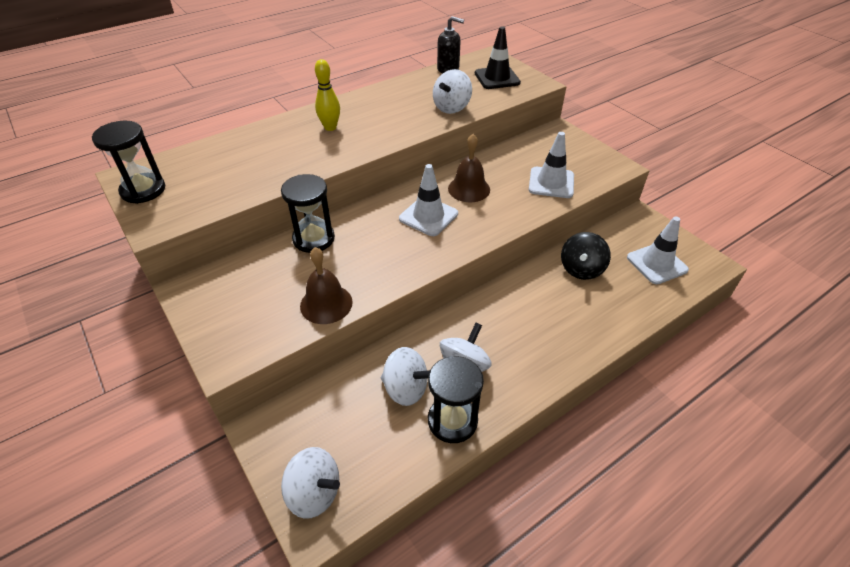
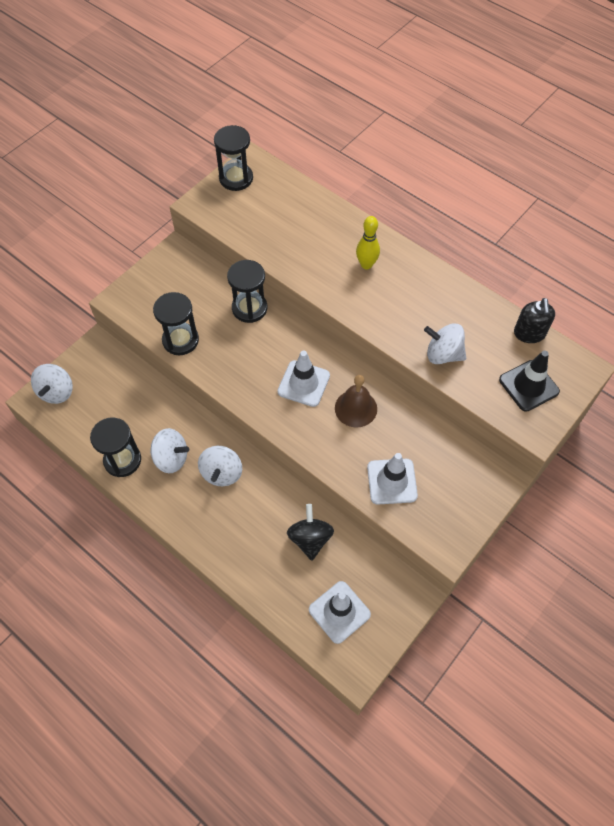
camera: 75 degrees right, 15 degrees up
(326, 304) = (180, 340): brown bell -> black hourglass
(405, 389) = (144, 423): white spinning top -> white spinning top (222, 473)
(581, 269) = (310, 539): black spinning top -> black spinning top turned 75 degrees clockwise

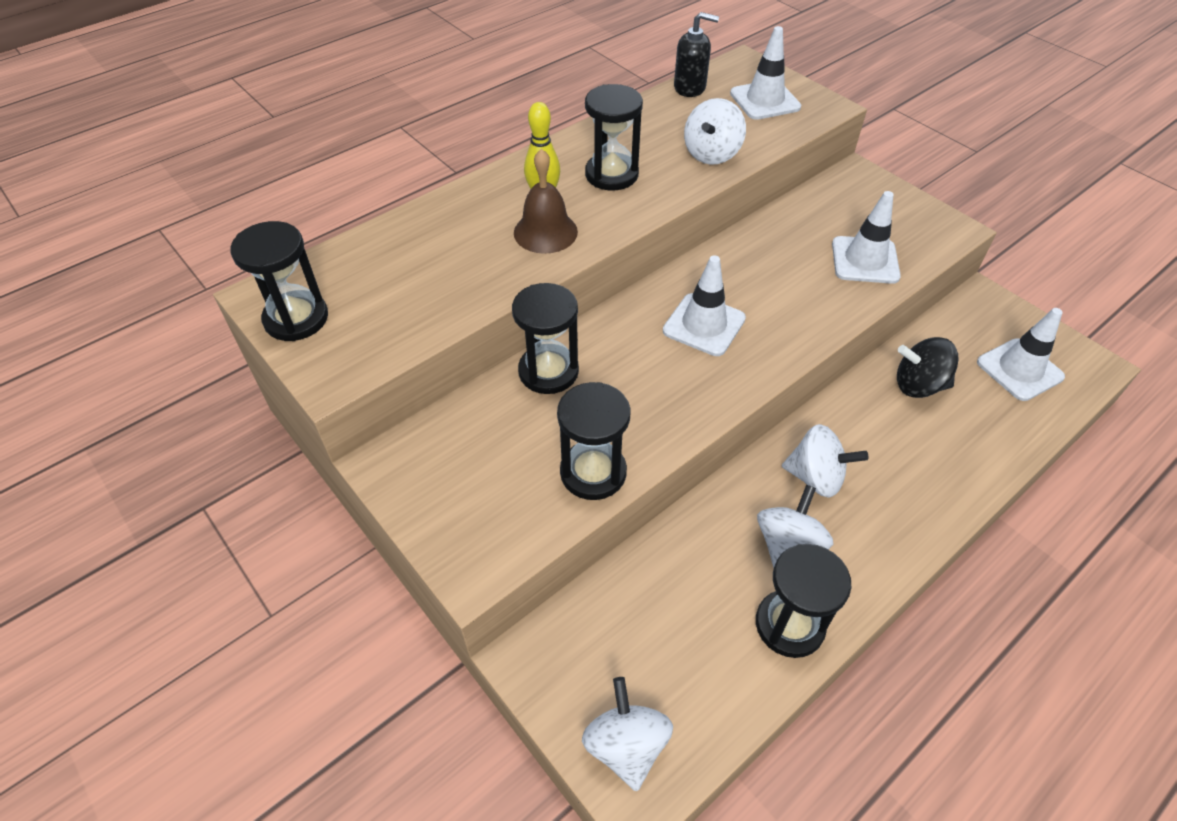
camera: 80 degrees left, 10 degrees down
(57, 392) = (626, 745): white spinning top -> white spinning top turned 120 degrees counterclockwise
(356, 408) = (751, 277): brown bell -> brown bell (545, 232)
(400, 298) = (611, 174): none -> black hourglass
(528, 386) = (765, 100): black traffic cone -> white traffic cone

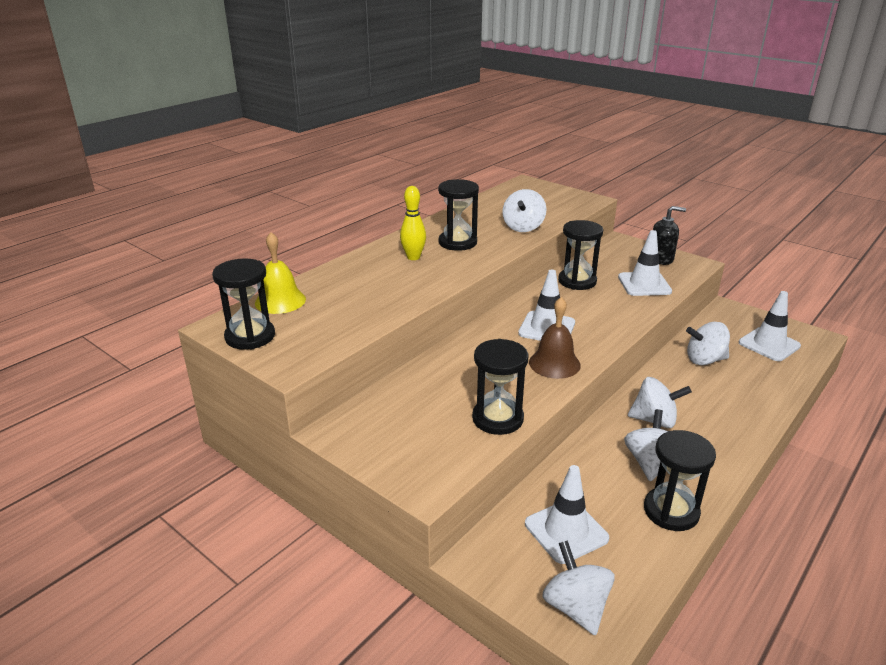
camera: 10 degrees left, 20 degrees down
(349, 259) = (280, 301): none -> yellow bell
(545, 232) = (422, 275): brown bell -> brown bell (554, 363)
(548, 371) = (442, 365): black hourglass -> black hourglass (577, 281)
(690, 87) = (494, 196): black soap dispenser -> black soap dispenser (661, 259)
(765, 100) = (548, 199): white traffic cone -> white traffic cone (566, 531)
(918, 385) = (704, 360): black spinning top -> white spinning top

